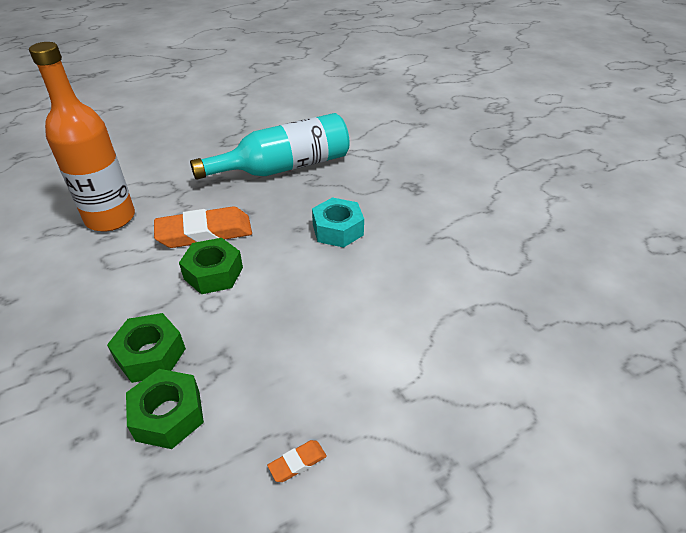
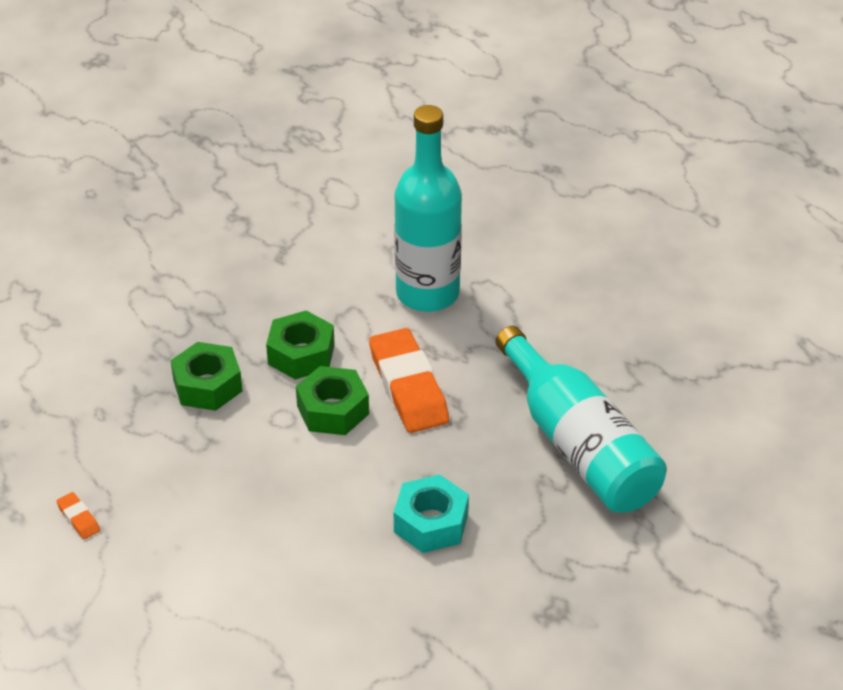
camera: 85 degrees right, 0 degrees up
(110, 218) = (427, 293): orange bottle -> turquoise bottle
(168, 415) = (134, 416): green nut -> green nut (301, 354)

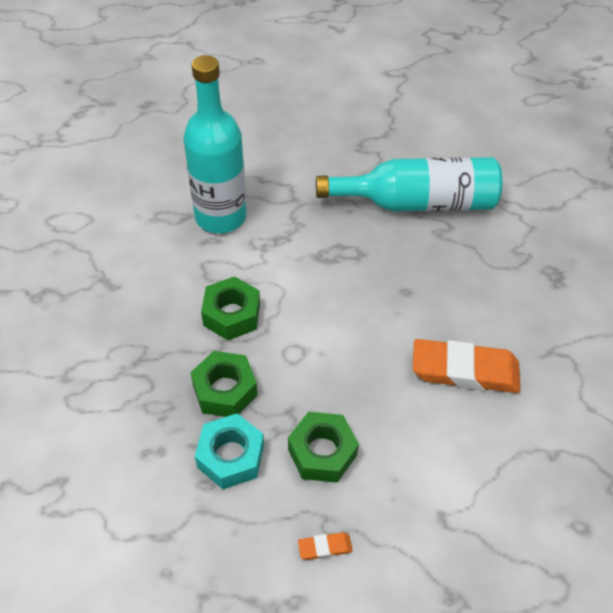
camera: 65 degrees left, 10 degrees up
(333, 410) = (304, 318): green nut -> green nut (322, 452)
(408, 387) = (308, 265): orange eraser -> orange eraser (464, 370)
(431, 523) = (448, 307): turquoise nut -> turquoise nut (231, 456)

